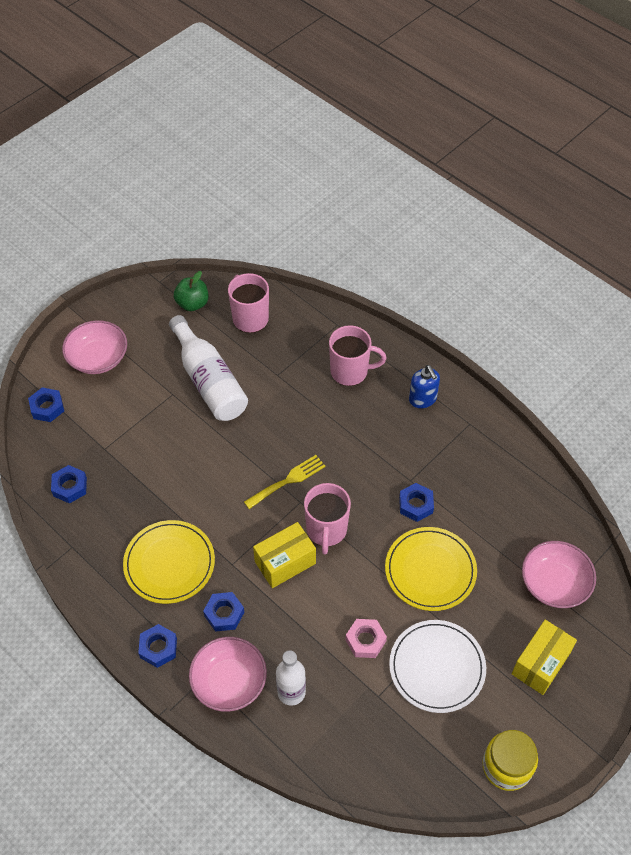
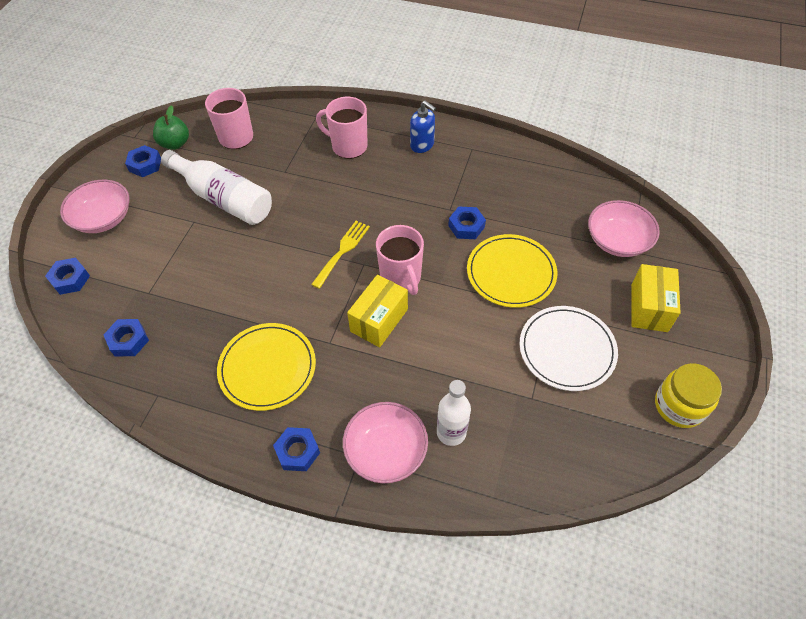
camera: 25 degrees left, 0 degrees up
(224, 614) = (346, 390): blue nut -> blue nut (145, 165)
(350, 371) = (348, 146): pink mug -> pink mug turned 135 degrees counterclockwise
(365, 640) = (491, 355): pink nut -> none

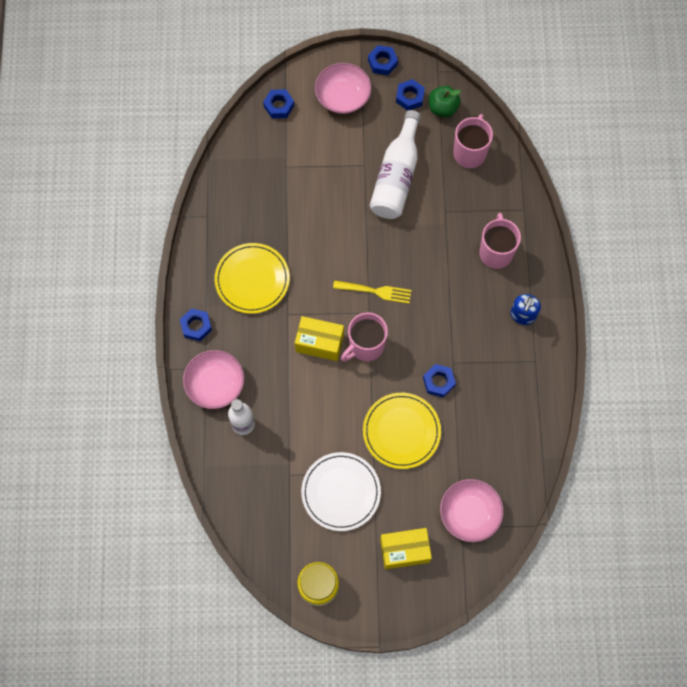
camera: 70 degrees right, 15 degrees up
(128, 340) = (242, 174): blue nut -> blue nut (382, 62)

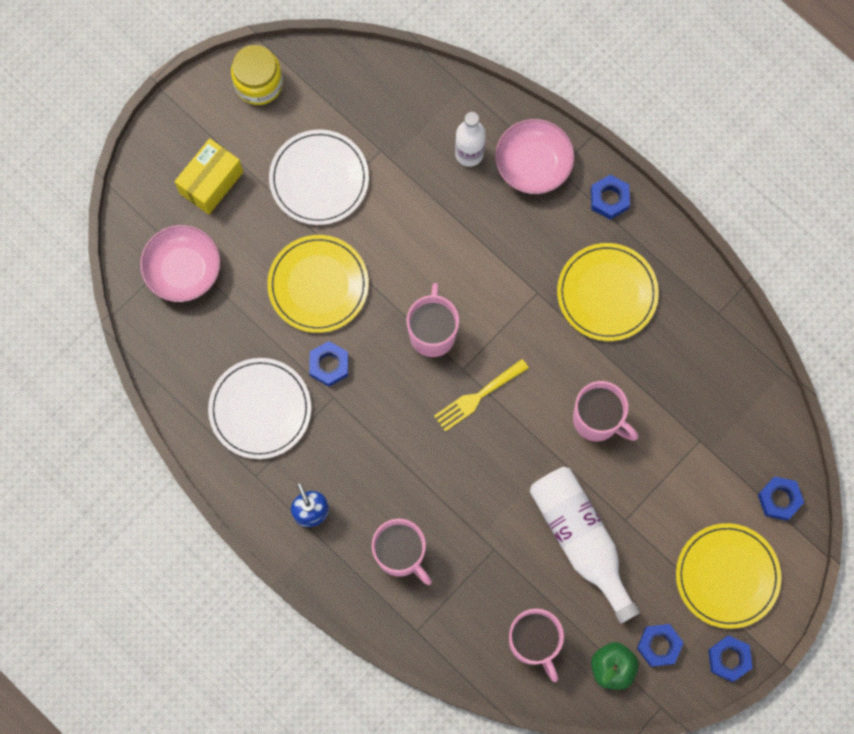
camera: 135 degrees right, 5 degrees up
(319, 343) = (478, 294): yellow box -> none
(326, 223) = (597, 420): none -> pink mug
(343, 96) = (727, 576): pink bowl -> yellow plate
(499, 394) = (260, 409): none -> white plate

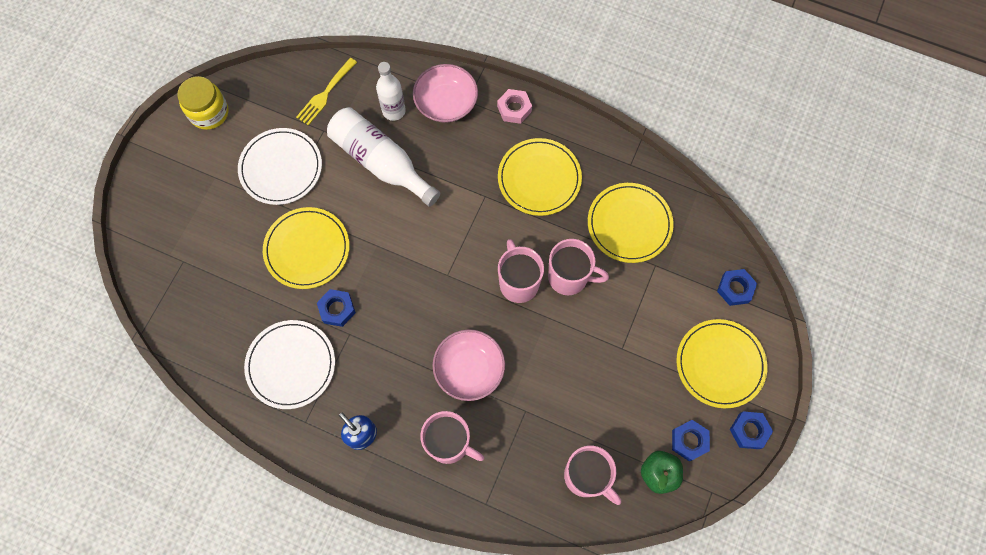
camera: 20 degrees left, 5 degrees down
(183, 270) = (191, 275): pink bowl -> pink bowl (469, 369)
(211, 182) = (193, 199): yellow box -> none
(432, 333) = (413, 255): pink mug -> pink mug (518, 282)
(478, 397) = (467, 292): yellow fork -> yellow fork (325, 94)
(581, 540) = (592, 377): white bottle -> white bottle (381, 162)
(609, 199) = (514, 109): blue nut -> pink nut
(689, 383) = (629, 224): none -> yellow plate

